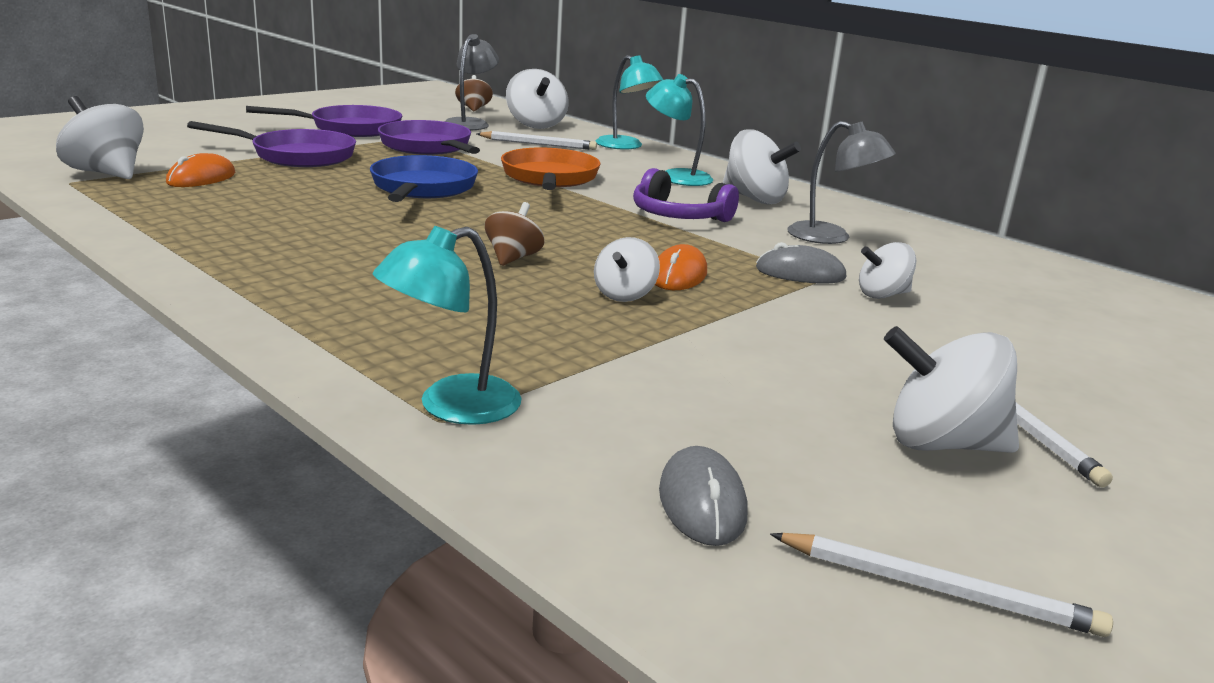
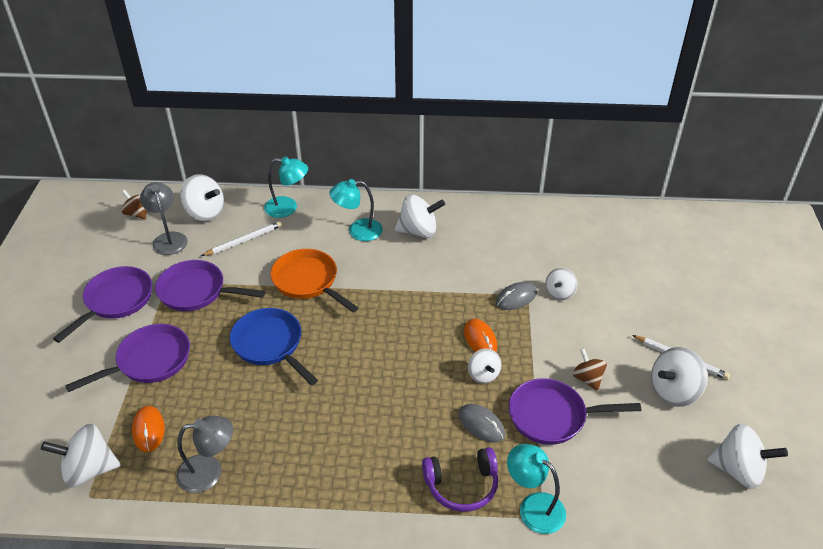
camera: 40 degrees left, 20 degrees up
(451, 407) = (533, 507): turquoise lamp -> turquoise lamp turned 120 degrees clockwise
(513, 258) = (406, 381): brown spinning top -> brown spinning top (587, 378)
(656, 362) = (552, 416): none -> purple pan
(678, 216) = (412, 278): purple headphones -> purple headphones (462, 485)
(702, 502) = (654, 486): grey mouse -> grey mouse (481, 424)
(831, 237) = (490, 250): grey lamp -> grey lamp (209, 472)
(937, 589) = (738, 470): white pencil -> white spinning top

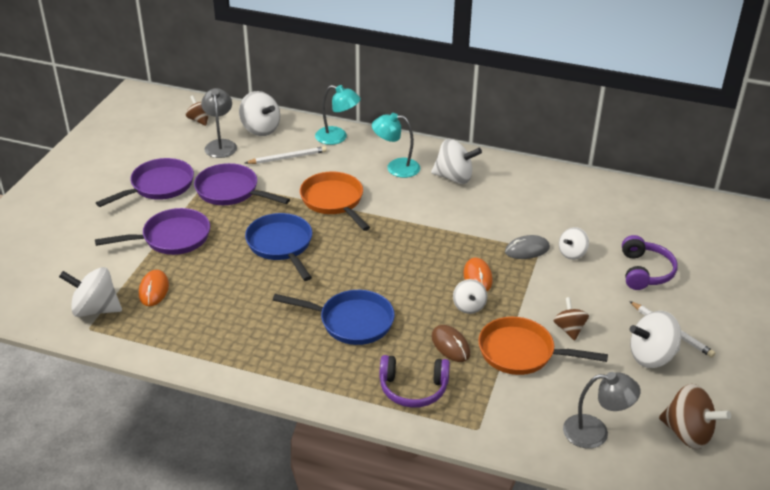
camera: 15 degrees right, 5 degrees down
(209, 472) = (194, 332): grey lamp -> grey lamp (595, 432)
(373, 420) = (351, 322): none -> blue pan
(481, 424) = (450, 345): grey mouse -> brown mouse
(533, 507) = (473, 419): turquoise lamp -> none
(552, 416) = (521, 352): purple pan -> orange pan
(633, 298) = (645, 271): none -> purple headphones
(738, 470) = (688, 433): white spinning top -> brown spinning top

